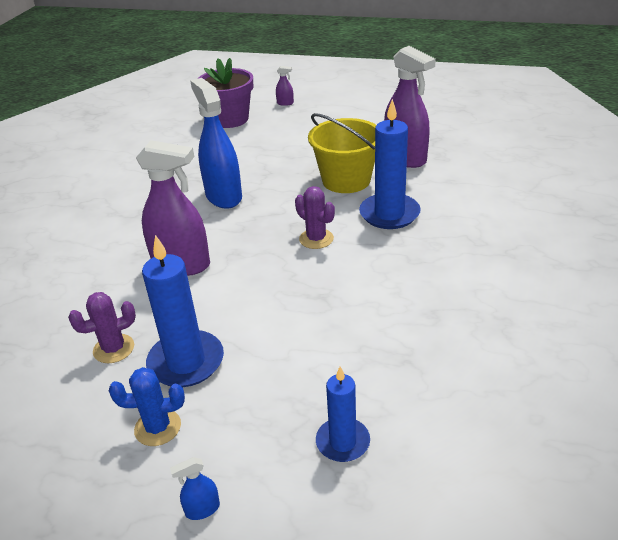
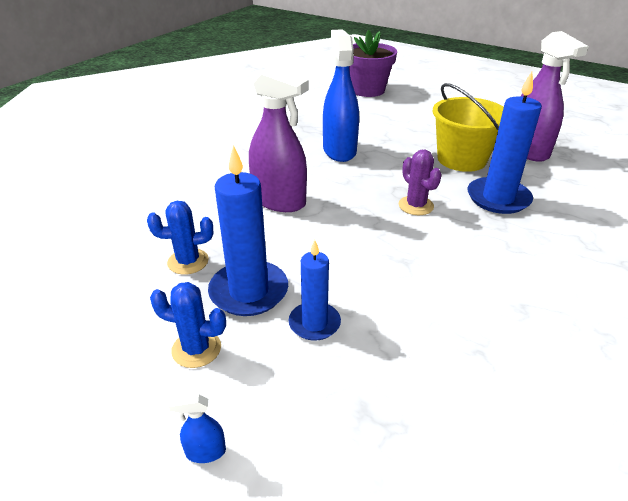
camera: 15 degrees right, 0 degrees up
(114, 349) = (188, 261): purple cactus -> blue cactus
(285, 103) = (422, 85): purple spray bottle -> none
(343, 442) = (381, 423): blue candle -> blue candle (314, 323)

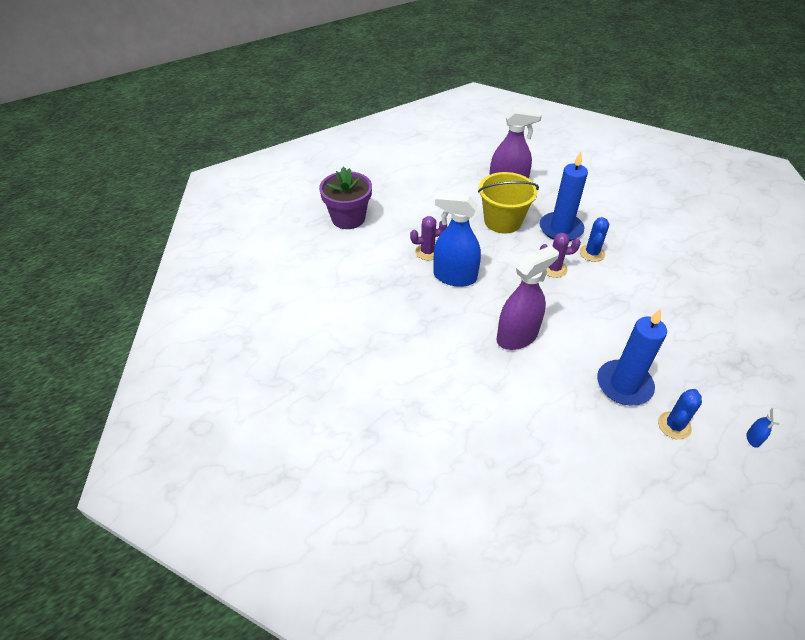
camera: 65 degrees left, 10 degrees up
(188, 261) = (579, 411): blue cactus -> blue cactus (592, 253)
(314, 323) = (663, 362): blue candle -> none
(362, 131) = (427, 252): none -> purple cactus

